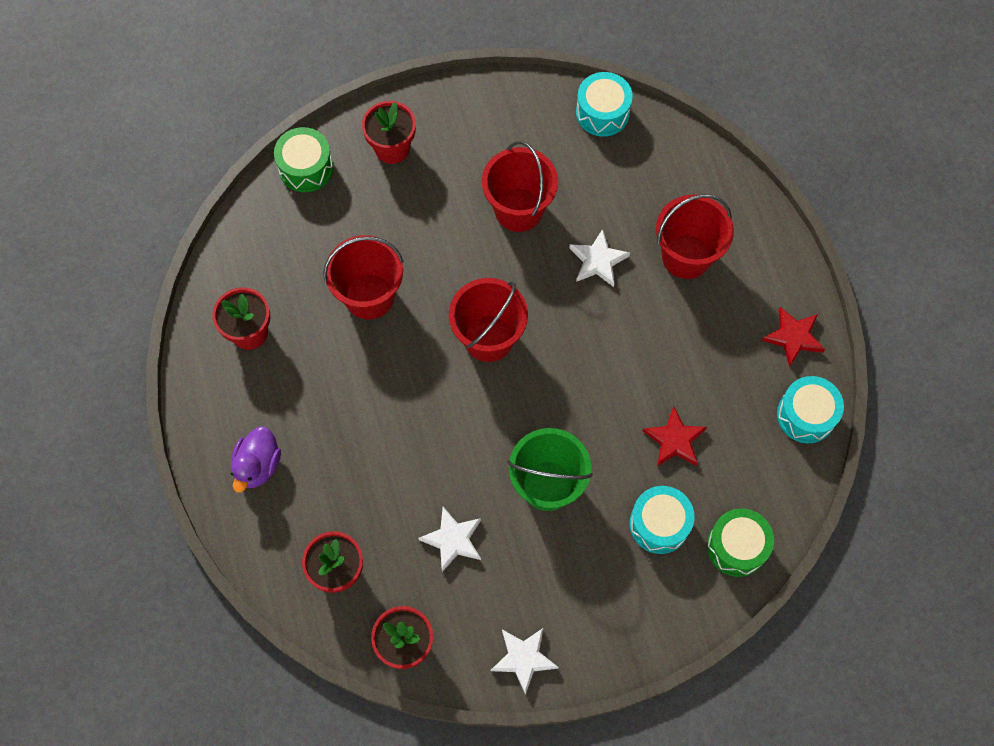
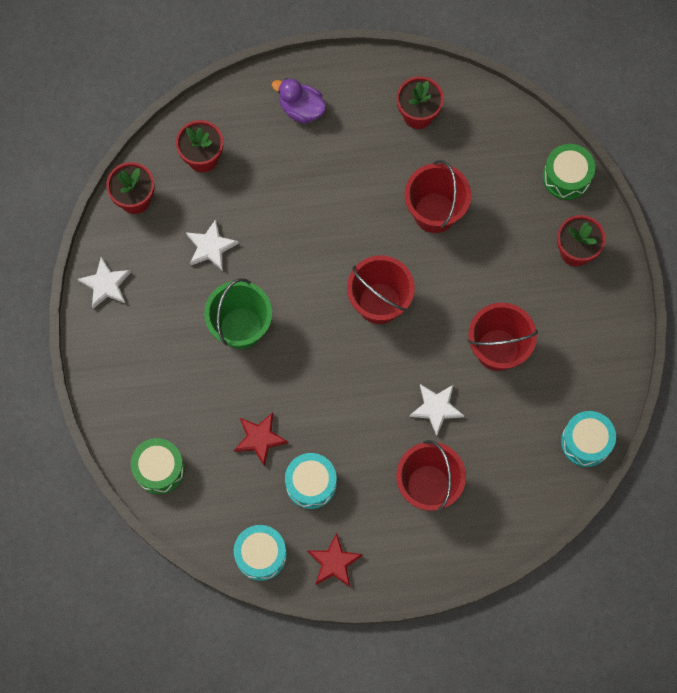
camera: 100 degrees right, 5 degrees up
(659, 524) = (190, 410): turquoise drum -> turquoise drum (311, 483)

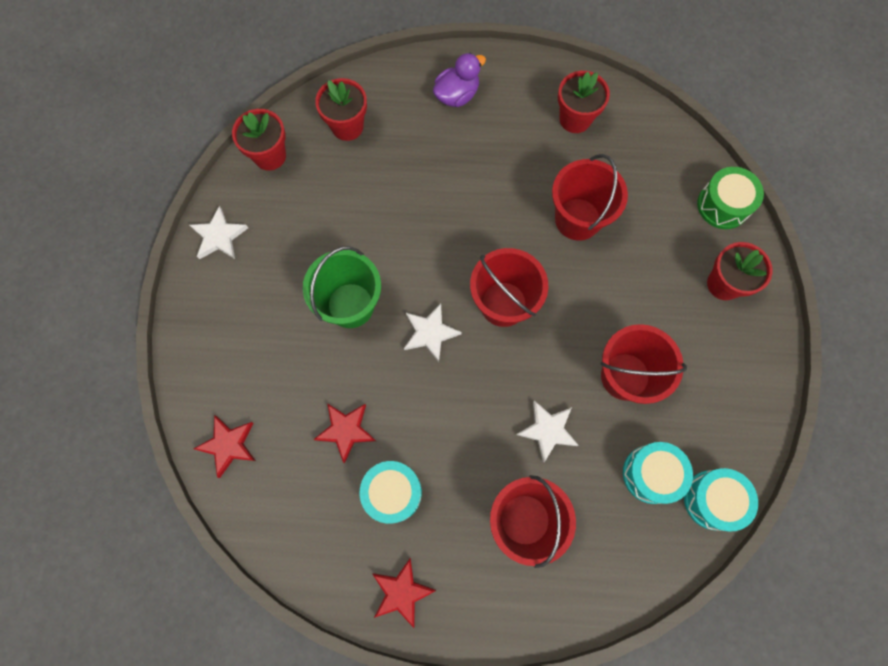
camera: 10 degrees right, 0 degrees up
(159, 469) = (228, 445): green drum -> red star
(210, 247) = (336, 216): white star -> white star (430, 333)
(261, 555) = (319, 567): turquoise drum -> turquoise drum (651, 474)
(301, 109) = (457, 95): purple duck -> purple duck turned 105 degrees clockwise

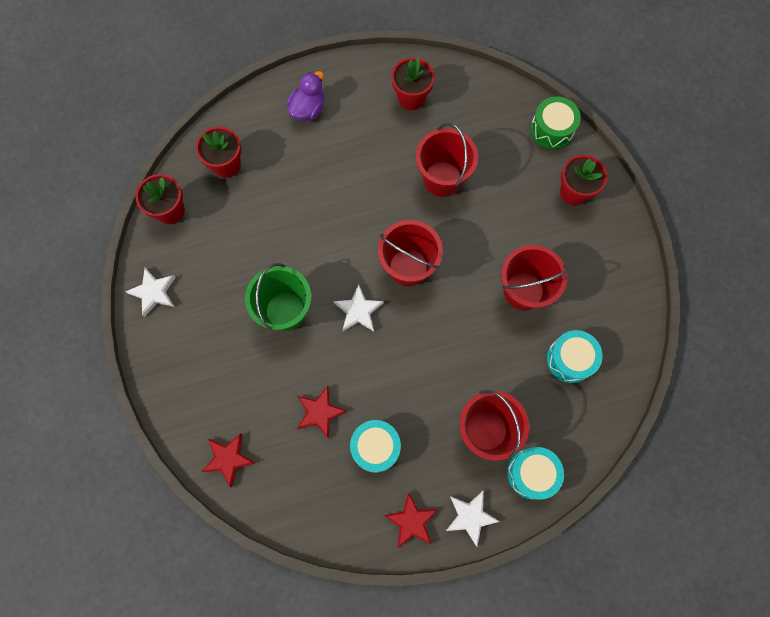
camera: 20 degrees left, 0 degrees up
(547, 430) = (479, 354): white star -> white star (470, 517)
(713, 500) = (622, 362): turquoise drum -> turquoise drum (532, 473)

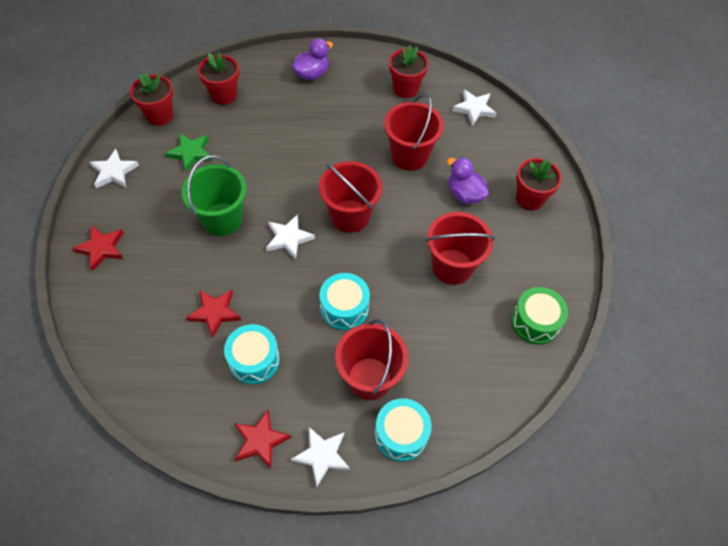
camera: 15 degrees right, 15 degrees down
(222, 246) = (190, 153): none -> green star
(228, 459) = (111, 326): red star -> red star (101, 248)
(488, 101) = (474, 109): none -> white star
(510, 207) = (464, 194): none -> purple duck
(552, 129) = (525, 144): green drum -> green drum (535, 322)
(570, 359) = (477, 340): turquoise drum -> turquoise drum (344, 308)

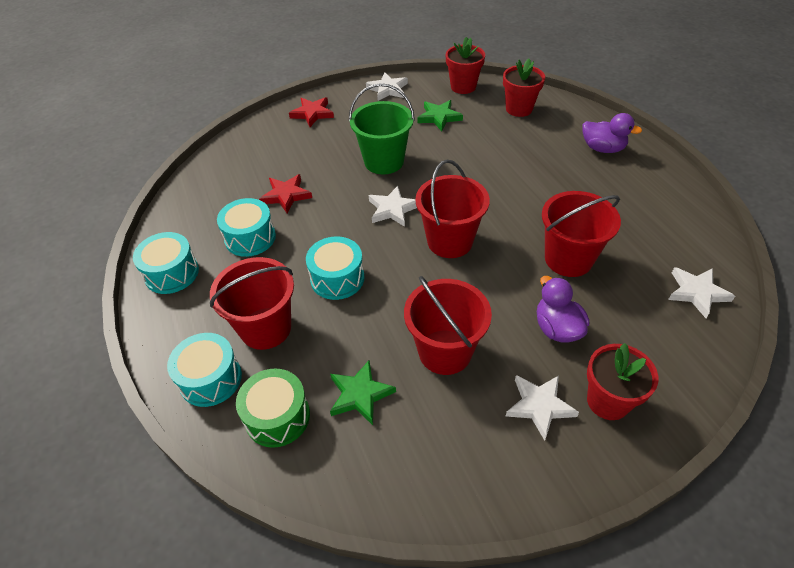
camera: 70 degrees right, 10 degrees down
(260, 440) = (172, 273): red star -> turquoise drum
(322, 456) = (168, 322): white star -> white star (539, 406)
(405, 88) = (660, 222): red flower pot -> none
(463, 334) = (360, 394): none -> green star
(464, 194) = (557, 328): purple duck -> purple duck turned 45 degrees counterclockwise
(535, 322) = (418, 470): green drum -> green drum (277, 416)

